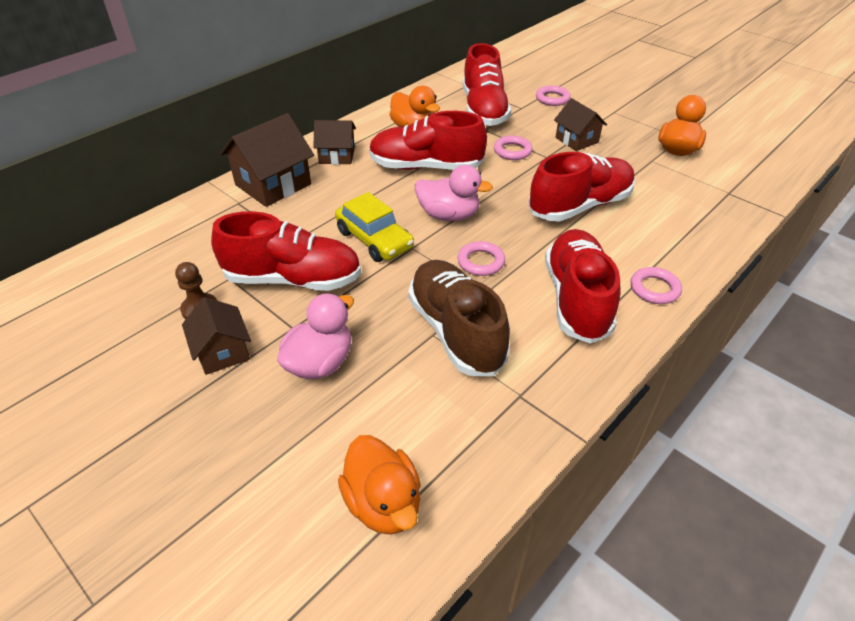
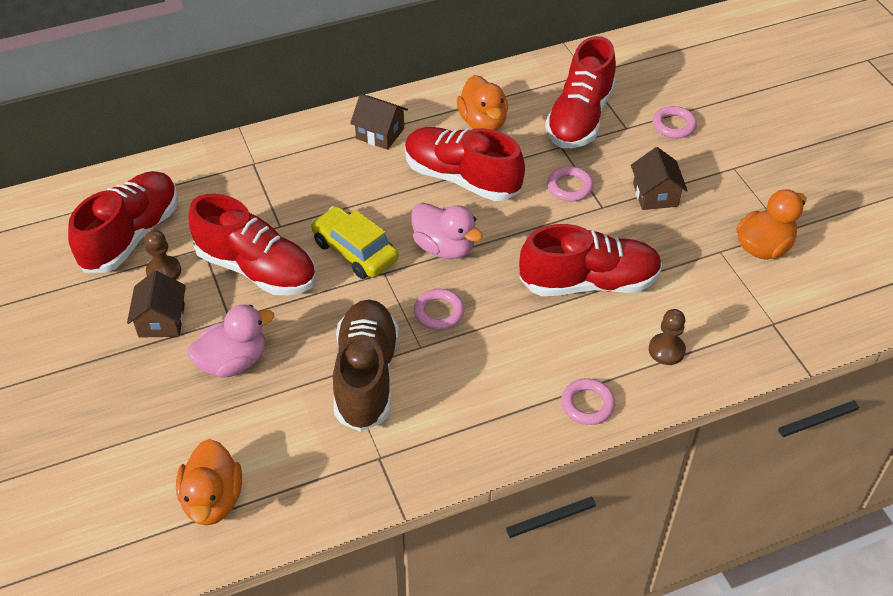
camera: 25 degrees right, 5 degrees up
(273, 184) = (297, 151): brown house -> none
(374, 239) = (355, 251): yellow car -> yellow car turned 150 degrees clockwise
(576, 299) = (501, 386): red shoe -> red shoe (131, 236)
(675, 232) = (666, 350): none -> brown pawn

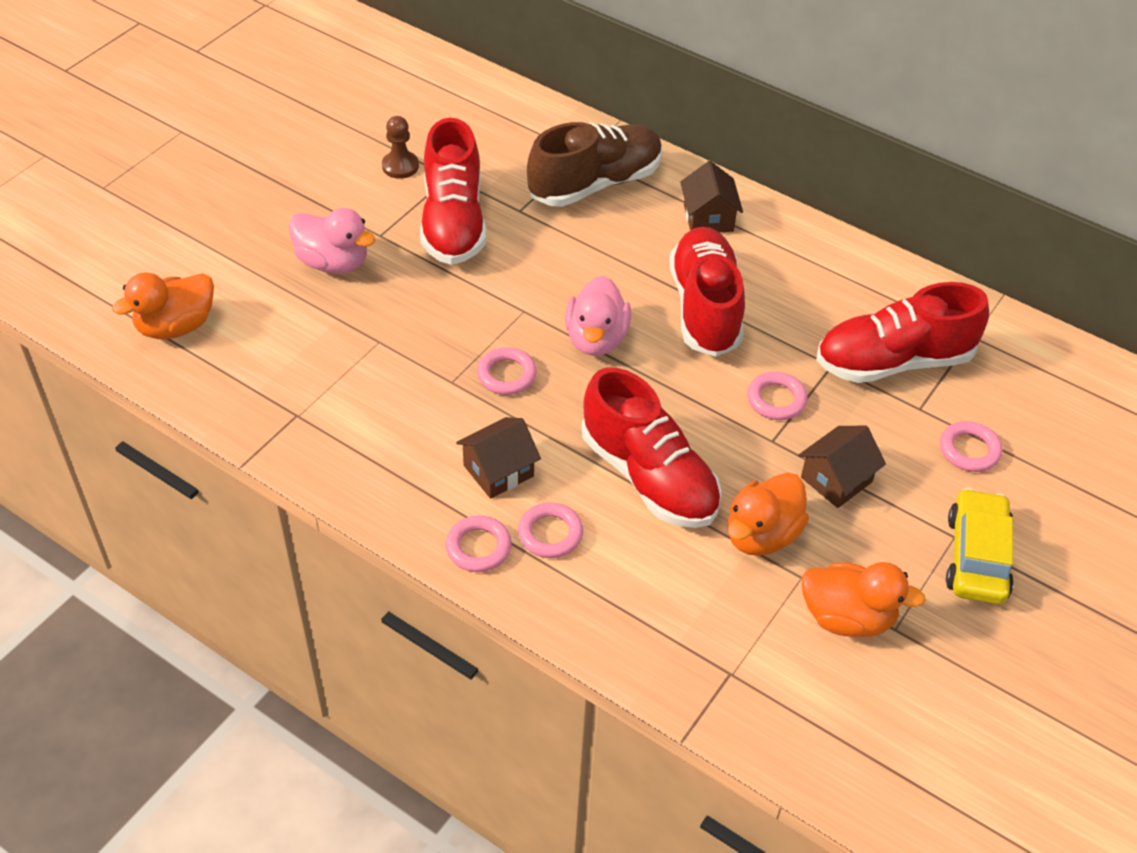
camera: 55 degrees right, 0 degrees up
(131, 236) = (424, 125): red shoe -> none
(161, 320) = (344, 194): brown house -> brown house (498, 471)
(355, 251) = (533, 277): yellow car -> yellow car (976, 557)
(366, 376) = (385, 359): brown shoe -> brown shoe (595, 184)
(483, 122) = (804, 286): orange duck -> orange duck (761, 535)
(602, 359) = (550, 534): none -> pink ring
(666, 350) = (607, 586): brown pawn -> none

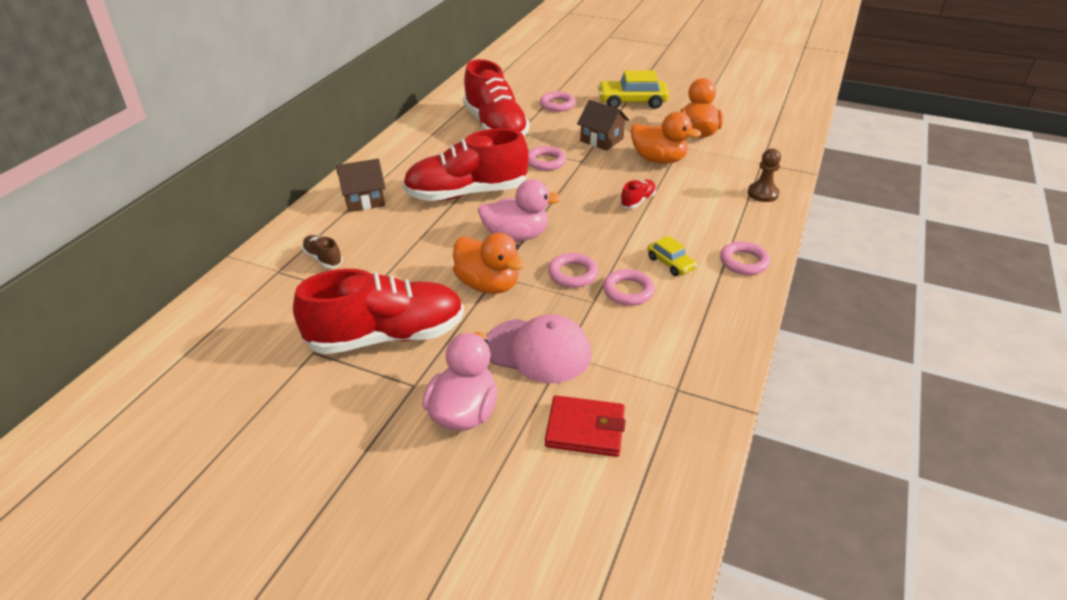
camera: 100 degrees left, 10 degrees down
(176, 326) = (604, 528): orange duck -> orange duck (488, 285)
(278, 336) = (585, 429): none -> red wallet
(392, 323) = (538, 350): none -> pink cap
(400, 166) = (297, 393): brown pawn -> brown pawn (762, 193)
(498, 471) = (670, 263): brown house -> yellow car
(550, 534) = (711, 233): pink ring -> pink ring (628, 291)
(595, 184) = (323, 259): brown shoe -> brown shoe, size x0.41
(649, 477) = (637, 201): red shoe -> red shoe, size x0.41

